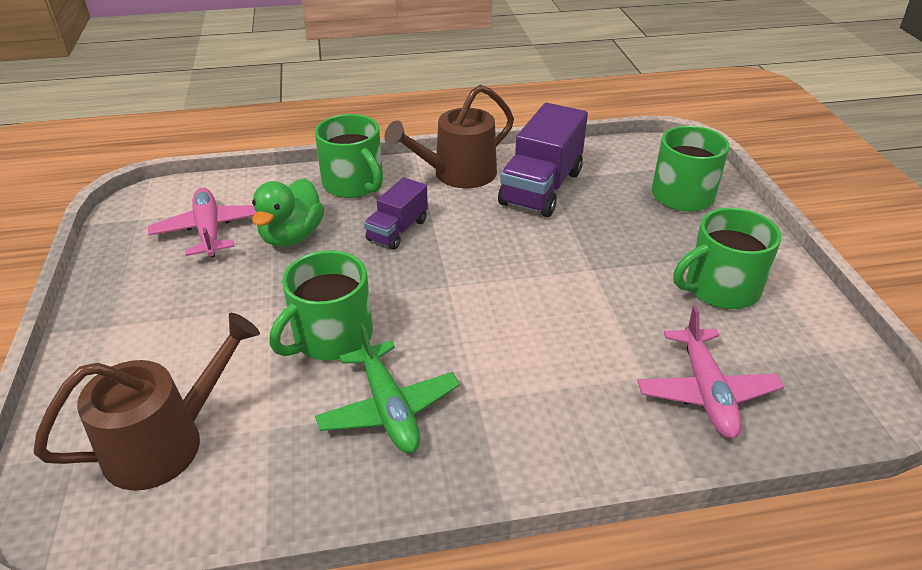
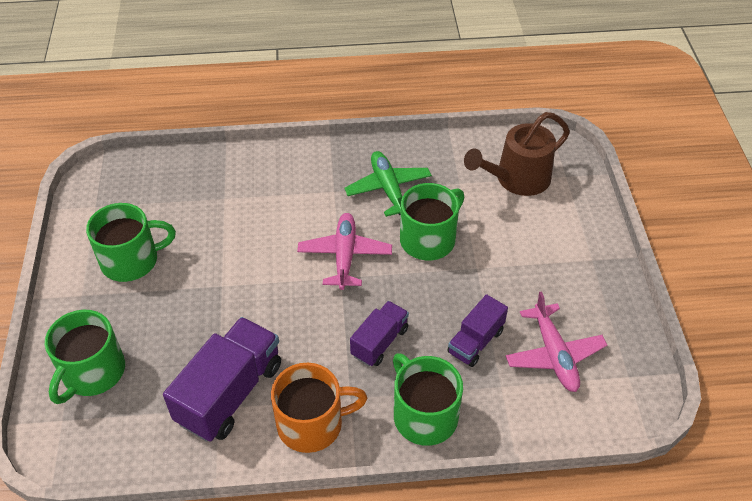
camera: 175 degrees left, 10 degrees up
(292, 236) = (475, 342): green duck -> purple truck
(458, 174) = (312, 424): brown watering can -> orange mug
(705, 392) = (192, 186): pink plane -> pink plane (345, 256)

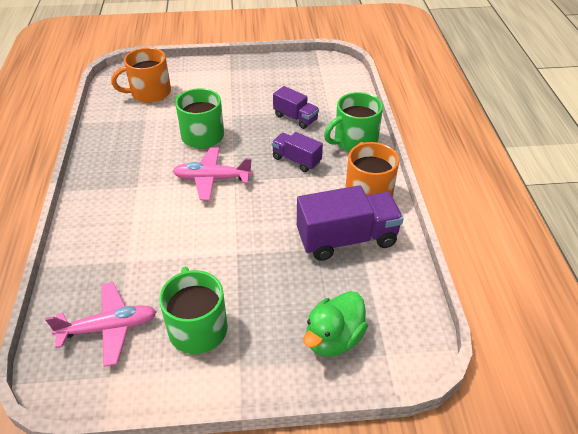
camera: 90 degrees left, 5 degrees down
(92, 372) = (333, 338): green mug -> green duck
(230, 393) = (347, 239): purple truck -> purple truck turned 135 degrees clockwise
(388, 189) = (143, 155): green plane -> none
(517, 179) = (149, 93): brown watering can -> orange mug
(554, 354) = (305, 88): pink plane -> pink plane (109, 328)

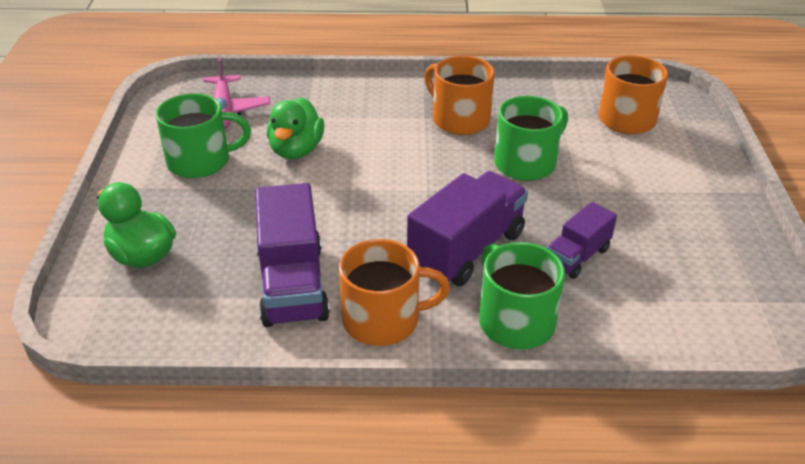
camera: 95 degrees right, 5 degrees down
(142, 167) = (459, 119): none -> orange mug
(181, 260) = (296, 150): none -> green duck
(212, 178) = (432, 171): pink plane -> none
(296, 160) = (466, 249): purple truck -> purple truck, size x1.74

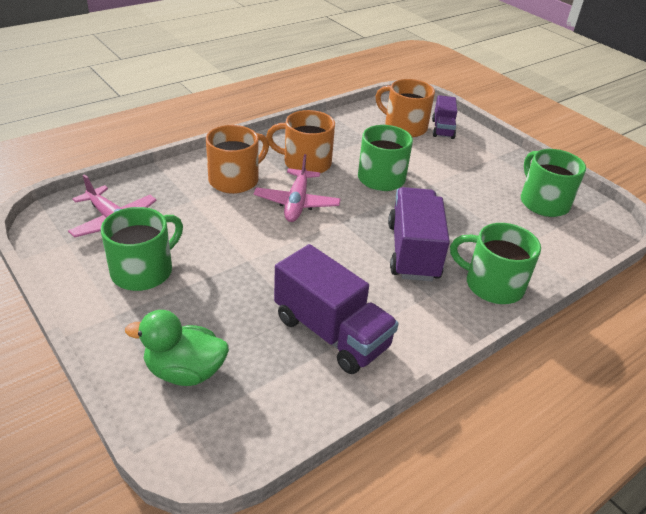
camera: 40 degrees left, 0 degrees up
(296, 150) = (214, 230): green duck -> none
(383, 320) = (419, 325): orange mug -> orange mug (235, 180)
(402, 155) = (296, 203): none -> pink plane
(577, 256) = (477, 226): purple truck -> purple truck (442, 129)
(705, 266) = (543, 202): none -> green mug

